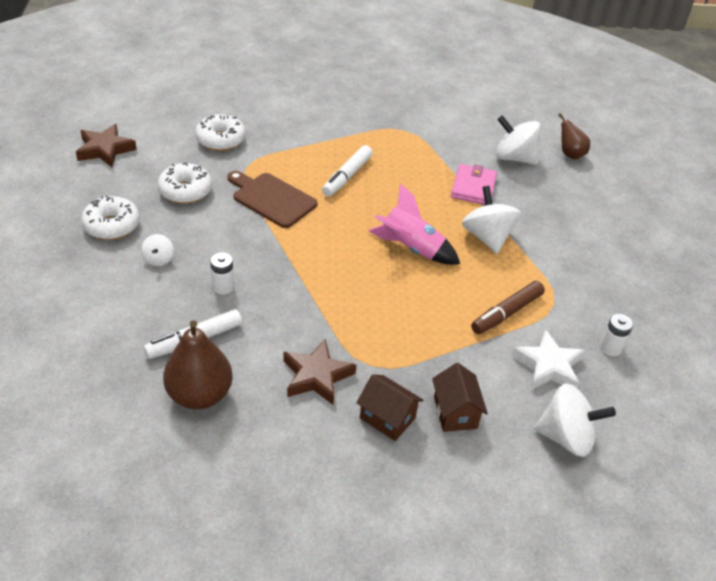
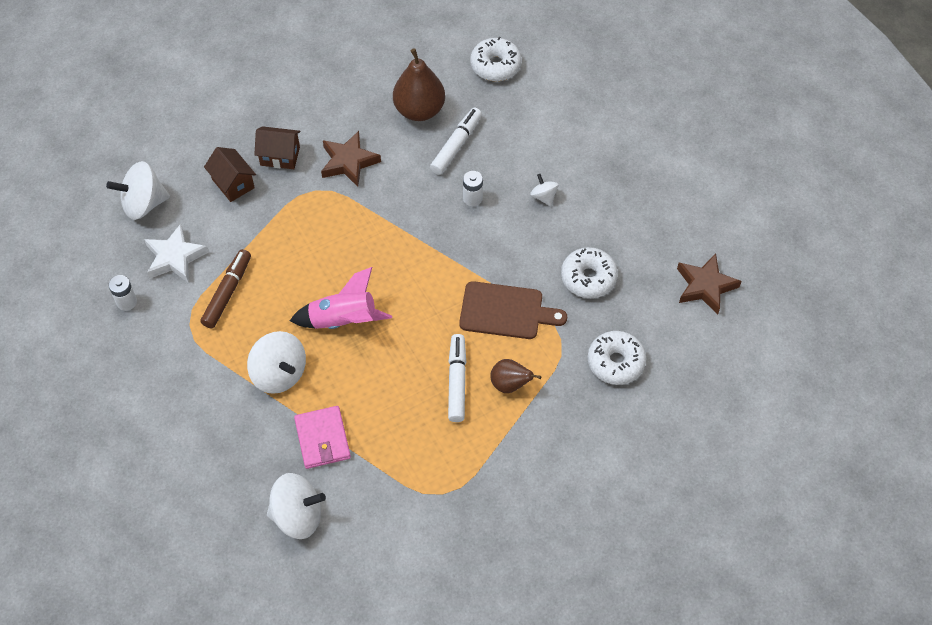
camera: 155 degrees right, 15 degrees up
(112, 225) = (611, 208): white donut -> white donut (495, 65)
(570, 154) = (235, 562): brown pear -> brown pear (510, 384)

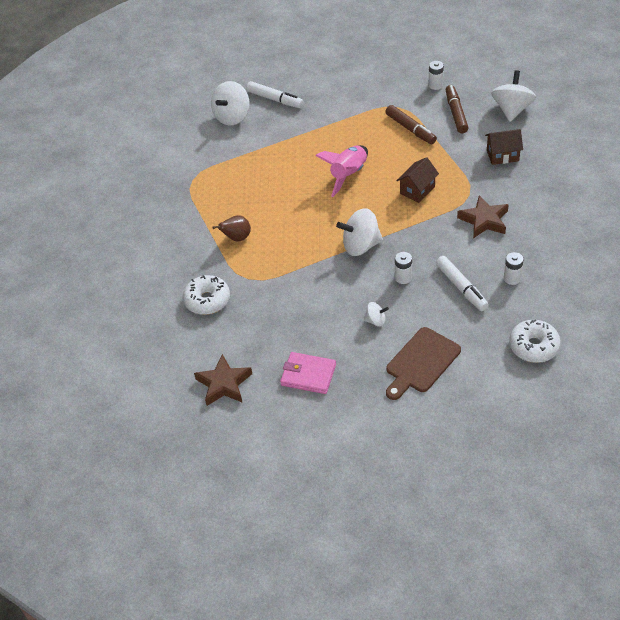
camera: 125 degrees right, 10 degrees down
(175, 257) = (456, 113): white star -> brown marker
(279, 373) = (331, 135): white spinning top -> white spinning top (361, 246)
(280, 156) = (513, 186): brown house -> brown house (417, 190)
(322, 439) = (271, 140): pink wallet -> pink wallet (308, 375)
(419, 110) = (512, 278): brown pear -> white battery
(457, 381) = (260, 213): white marker -> white marker (275, 99)
(505, 311) = (293, 258): brown cutting board -> brown cutting board (421, 362)
(588, 278) = (285, 316): white donut -> none

